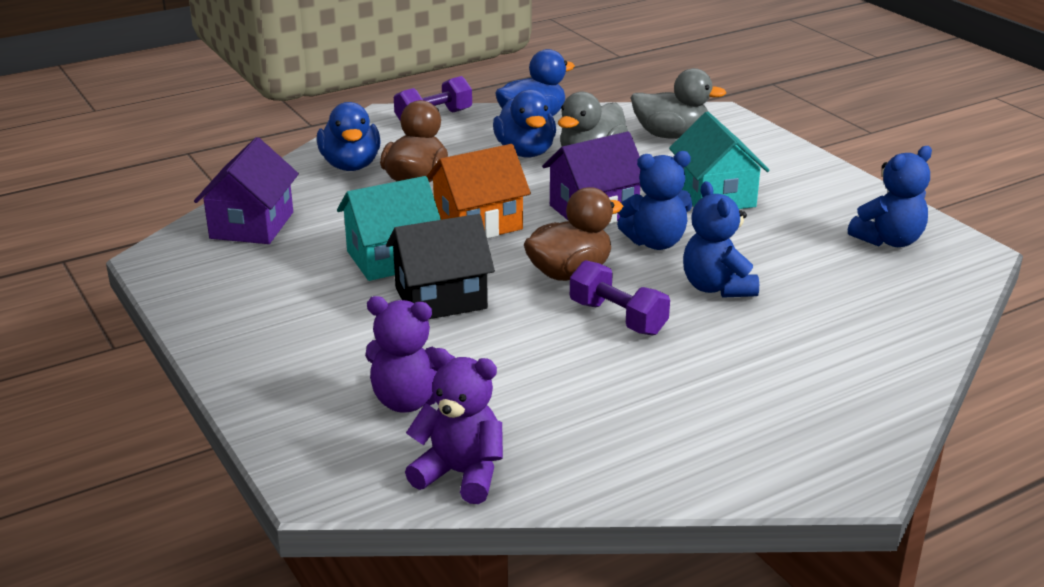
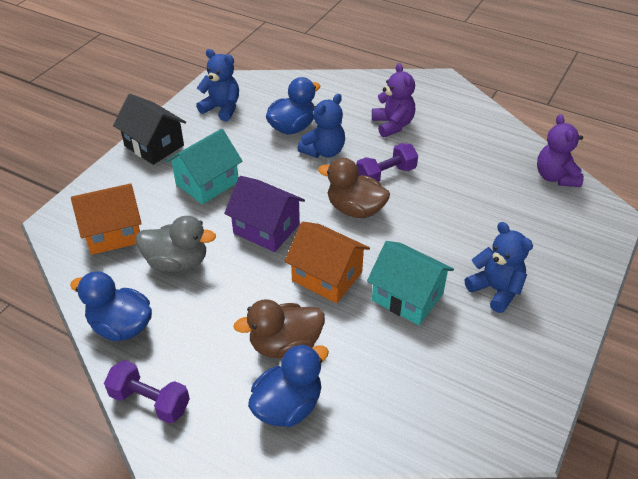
camera: 120 degrees left, 15 degrees up
(252, 225) = (432, 408): purple house -> none
(408, 400) = (528, 217): purple teddy bear -> purple teddy bear (392, 125)
(441, 298) = (430, 250): black house -> black house (154, 145)
(525, 152) = (192, 302): blue duck -> blue duck (292, 127)
(618, 318) = (385, 175): purple dumbbell -> purple dumbbell turned 45 degrees clockwise
(655, 242) = (290, 188): blue teddy bear -> blue teddy bear (495, 290)
(671, 135) = (113, 233): grey duck -> orange house

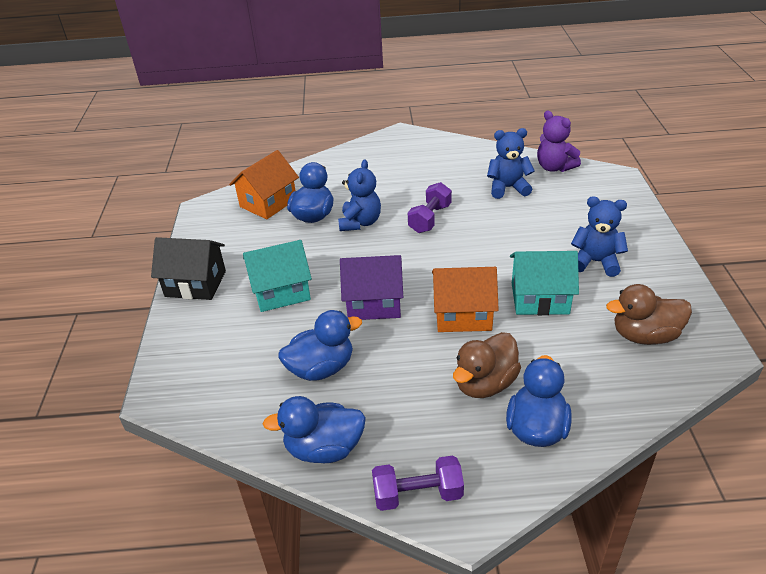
camera: 30 degrees left, 5 degrees down
(113, 233) = (232, 374): orange house -> orange house (268, 203)
(177, 262) = (321, 368): grey duck -> blue duck
(207, 183) = (281, 291): turquoise house -> turquoise house turned 60 degrees clockwise
(222, 108) = (231, 226): blue teddy bear -> blue teddy bear (507, 188)
(355, 209) = (432, 254): brown duck -> brown duck (644, 335)
(392, 125) = (396, 180): purple teddy bear -> none

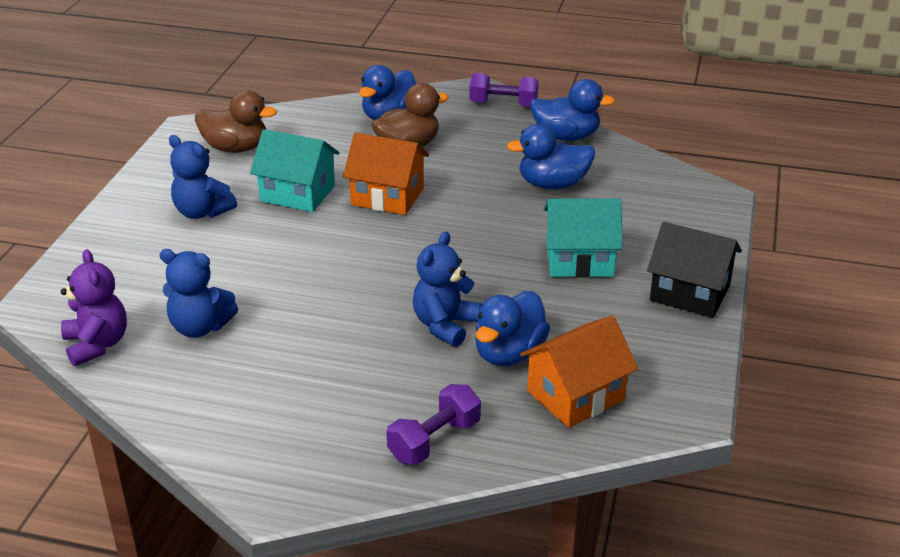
camera: 165 degrees left, 5 degrees down
(374, 303) = (475, 226): purple house -> none
(430, 218) = (346, 308): purple dumbbell -> purple dumbbell (434, 441)

